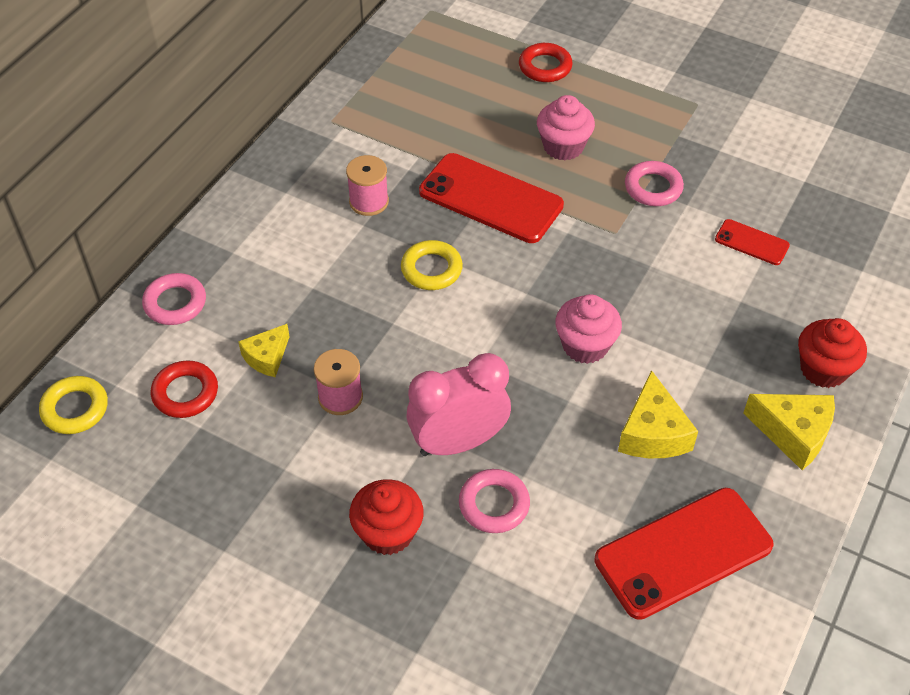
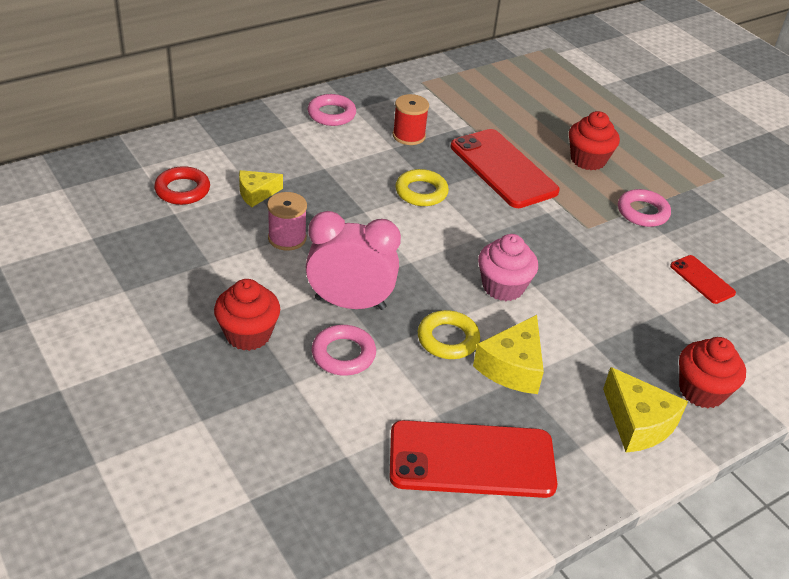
camera: 25 degrees right, 10 degrees down
(75, 409) = (103, 168): yellow ring -> yellow ring (448, 339)
(175, 303) = (222, 138): pink ring -> pink ring (331, 114)
(369, 201) = (409, 136): pink spool -> red spool
(545, 67) = (612, 109): red ring -> none
(563, 146) = (588, 160): pink cupcake -> red cupcake

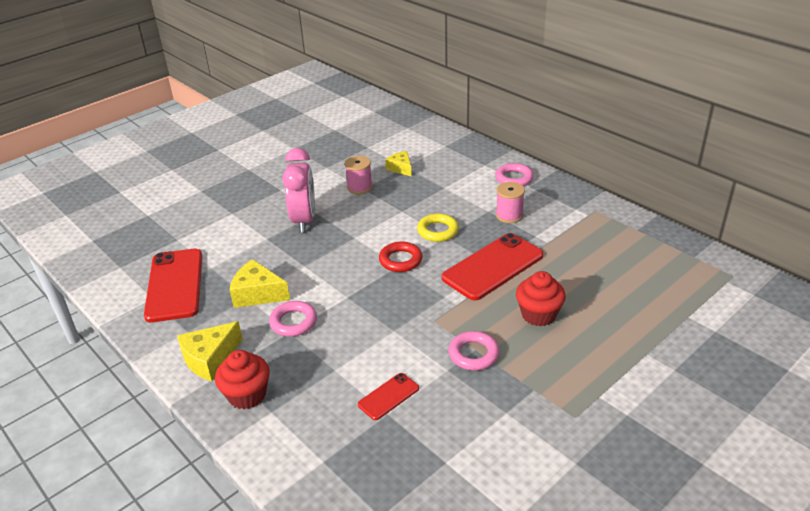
camera: 85 degrees right, 5 degrees down
(182, 190) = (391, 144): red ring -> red ring (400, 260)
(248, 334) = (268, 191): red cupcake -> none
(343, 354) = (257, 225): pink ring -> pink ring (293, 322)
(409, 136) = (509, 215): red spool -> pink spool
(448, 339) = (279, 263): yellow ring -> none
(503, 287) = (340, 281): pink cupcake -> none

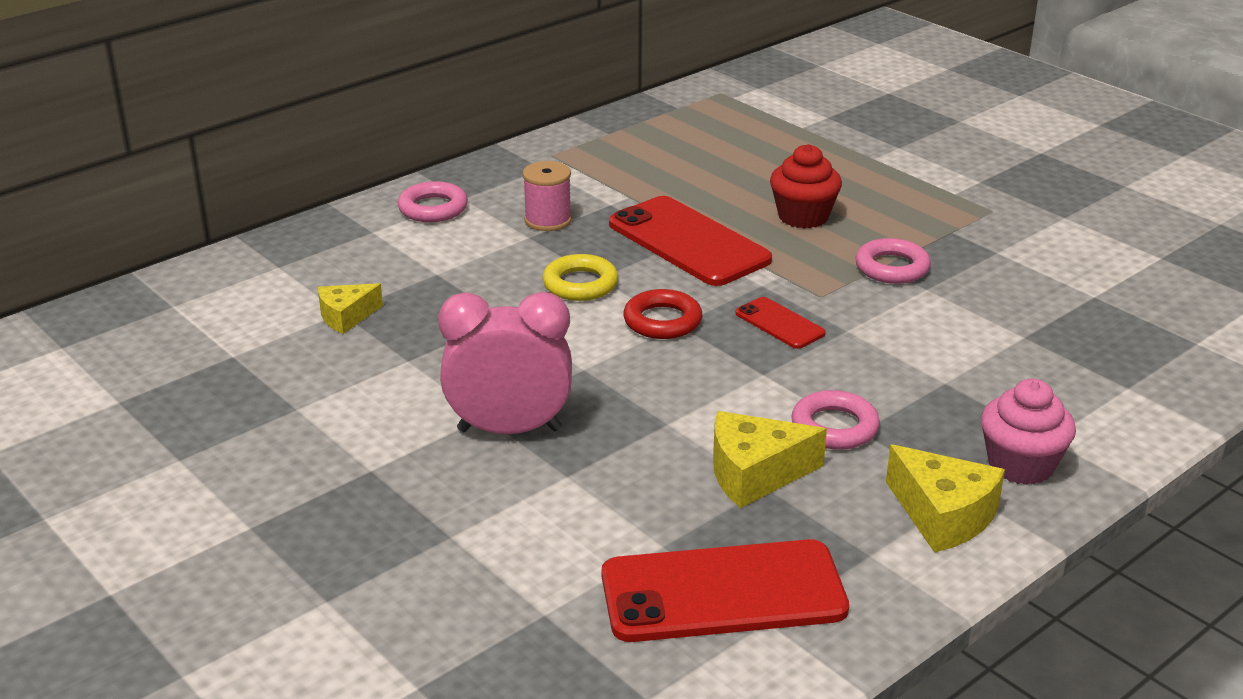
camera: 90 degrees left, 5 degrees down
(247, 395) = (1020, 465): red cupcake -> pink cupcake
(257, 294) = (755, 474): yellow cheese -> yellow cheese turned 60 degrees clockwise
(359, 187) = (402, 364): pink spool -> none
(388, 396) = (991, 335): red phone -> red phone (779, 323)

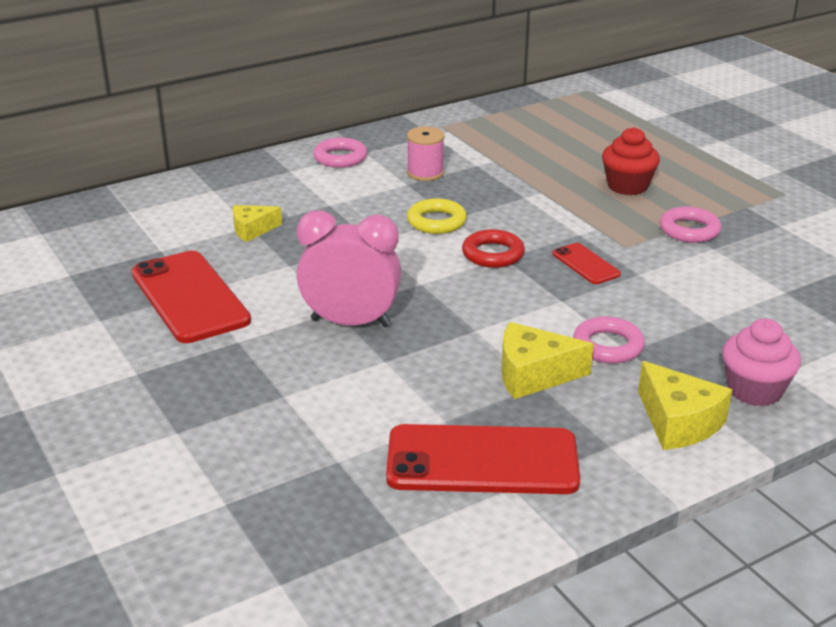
camera: 10 degrees right, 0 degrees up
(688, 242) = (530, 198): red phone -> red phone (189, 297)

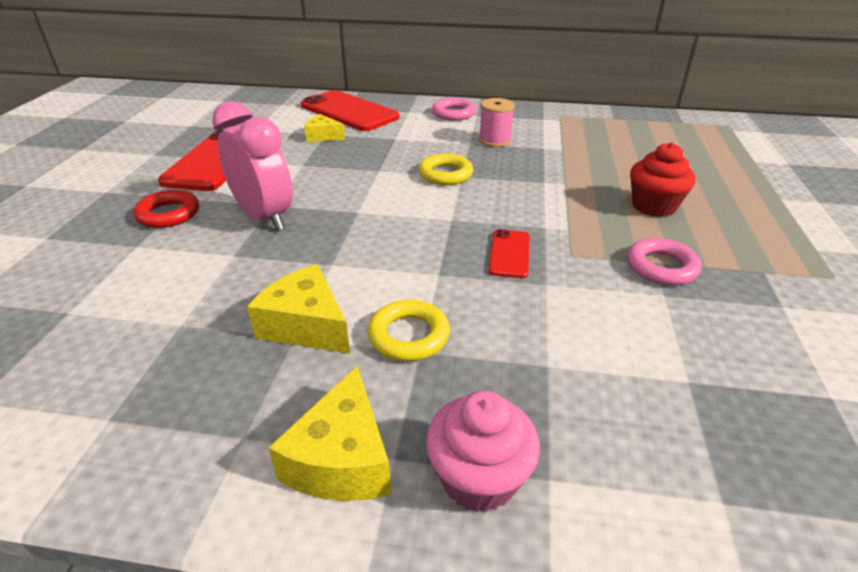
camera: 40 degrees right, 5 degrees up
(482, 461) = (135, 378): red phone -> red phone (349, 111)
(493, 254) = (446, 213): red ring -> red ring (168, 214)
(608, 346) = (409, 336): pink ring -> yellow ring

